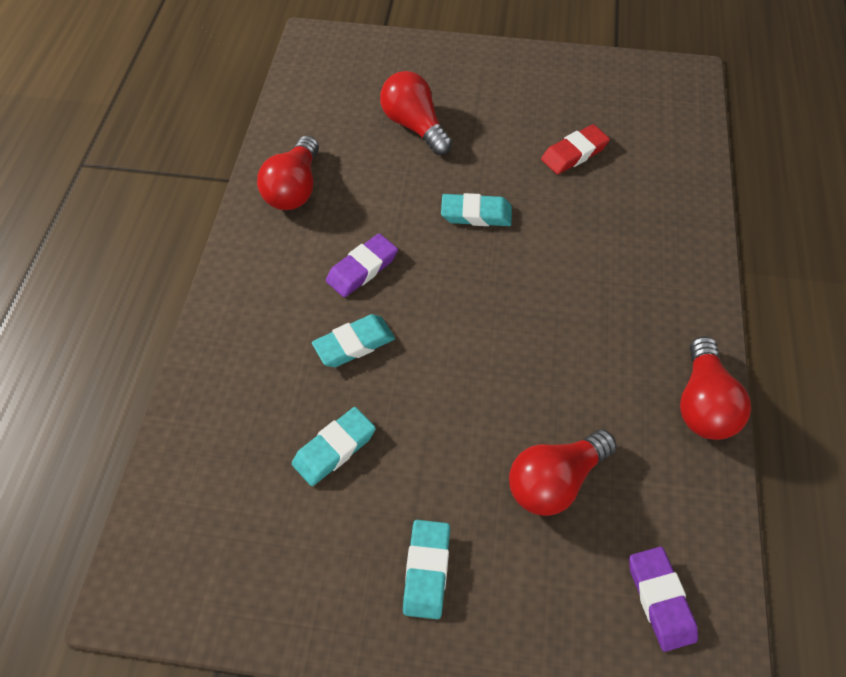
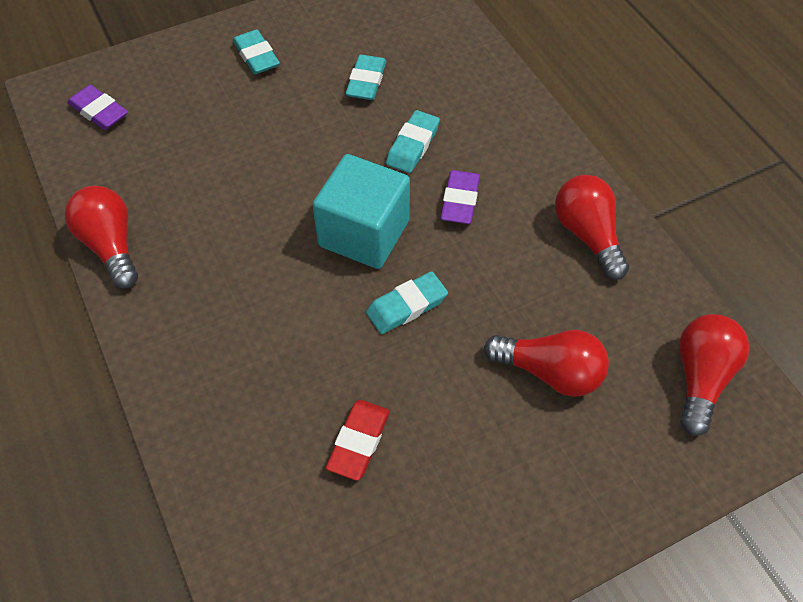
camera: 145 degrees right, 0 degrees up
(465, 286) = (364, 233): none -> turquoise cube
(555, 481) = (202, 138): red light bulb -> red light bulb (700, 378)

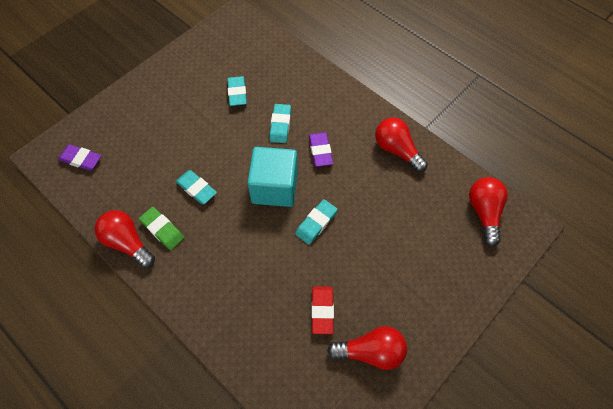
camera: 20 degrees left, 5 degrees up
(168, 242) = (162, 229): none -> green eraser
(256, 56) = (164, 95): turquoise eraser -> turquoise eraser (196, 188)
(550, 372) = (407, 235): red light bulb -> red light bulb (370, 352)

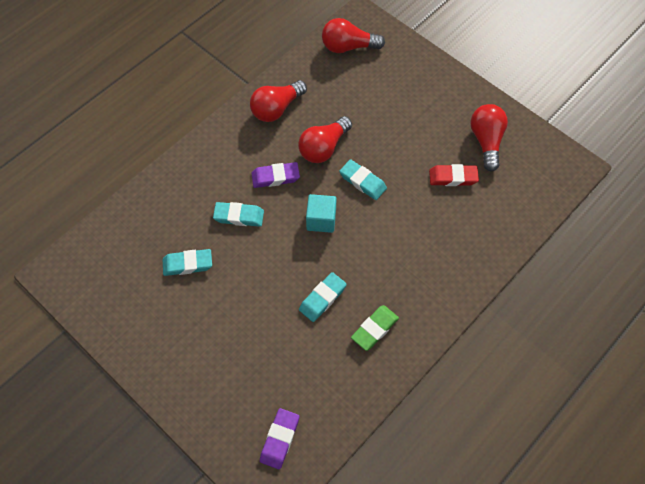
camera: 90 degrees left, 0 degrees up
(128, 243) = (392, 364): red light bulb -> red light bulb (323, 148)
(274, 187) = (321, 220): turquoise cube -> turquoise cube, size x0.60

